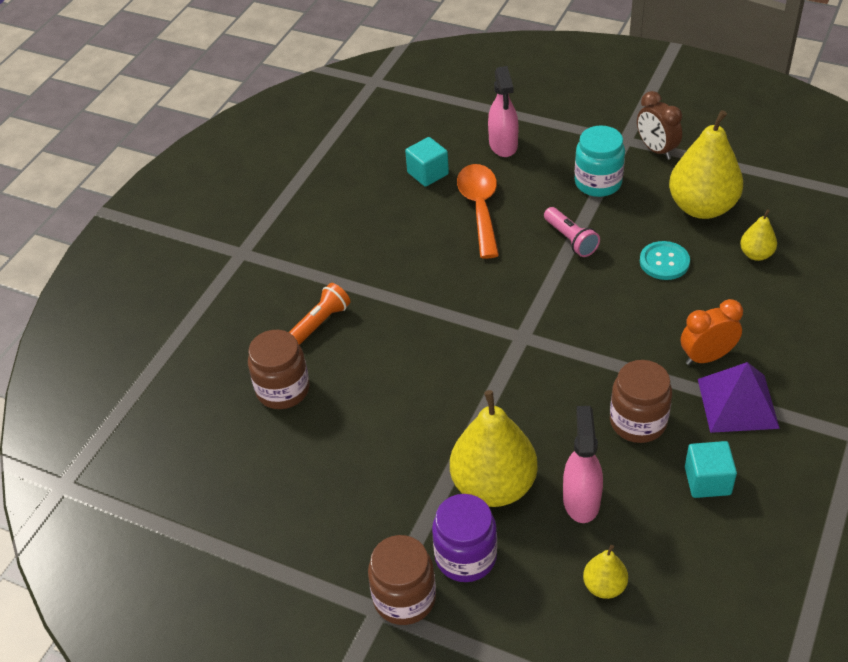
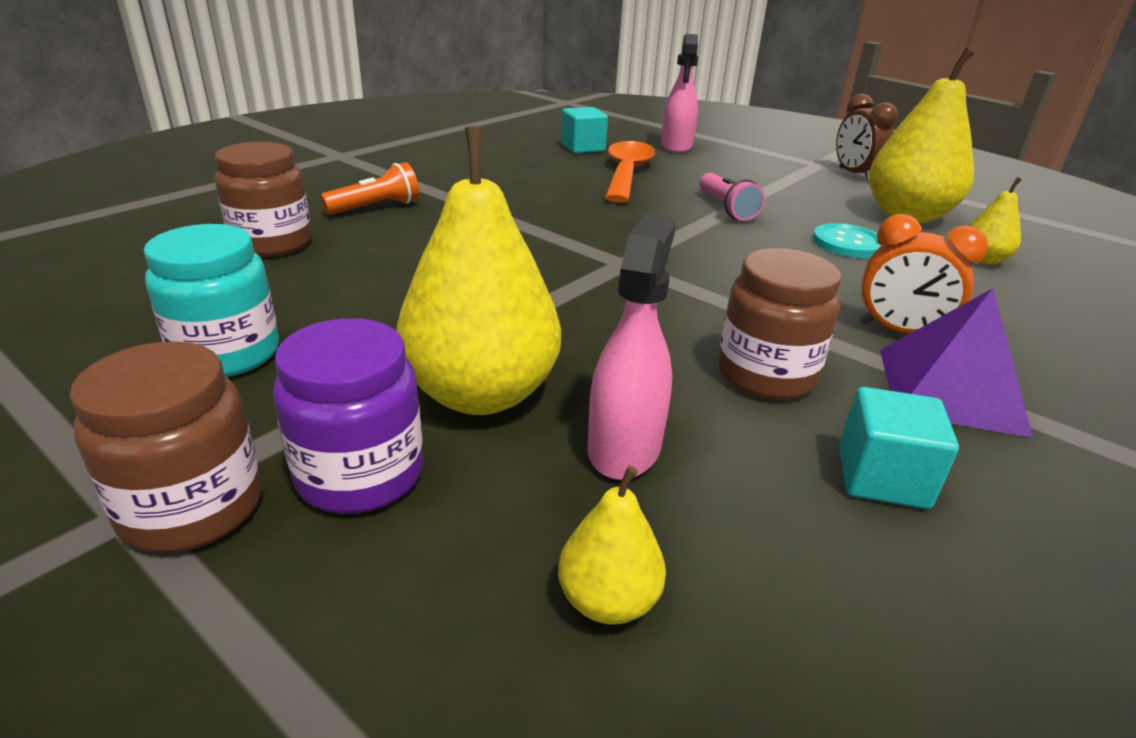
camera: 10 degrees right, 15 degrees down
(598, 183) = (776, 181): turquoise jar -> turquoise jar (227, 354)
(707, 357) = (899, 332): orange clock -> orange clock turned 150 degrees counterclockwise

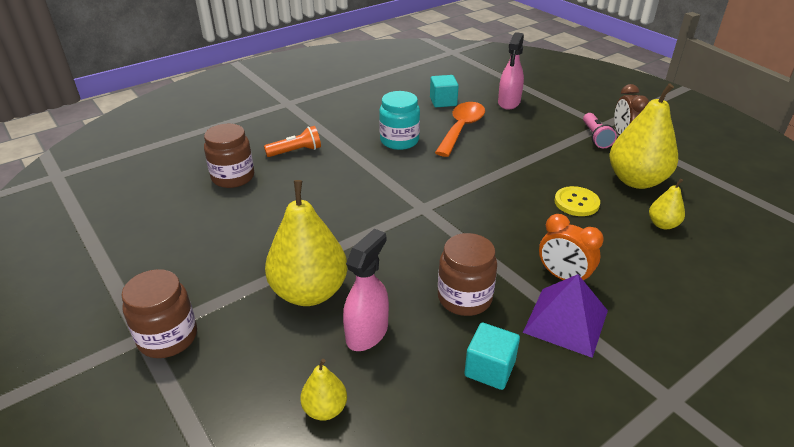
camera: 15 degrees right, 5 degrees up
(227, 354) = (196, 253): turquoise jar -> turquoise jar (399, 141)
(360, 474) = (240, 331): purple jar -> none
(726, 208) = (512, 165): pink flashlight -> pink flashlight (595, 137)
(847, 243) = (576, 202): turquoise button -> yellow button

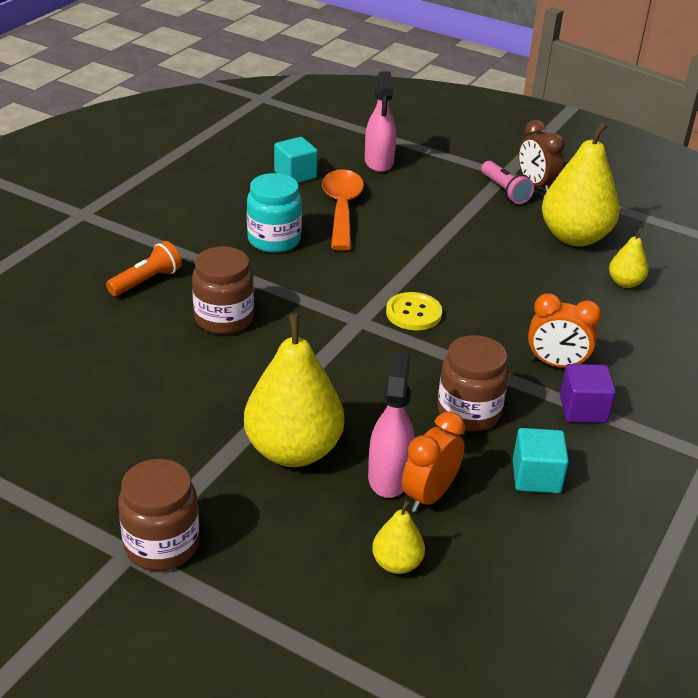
camera: 25 degrees left, 0 degrees up
(233, 177) = (86, 334): brown jar -> brown jar (224, 319)
(389, 358) = (429, 495): none -> orange clock
(566, 321) = (583, 409): purple pyramid -> purple cube
(576, 202) = (526, 277): yellow button -> yellow button (413, 313)

